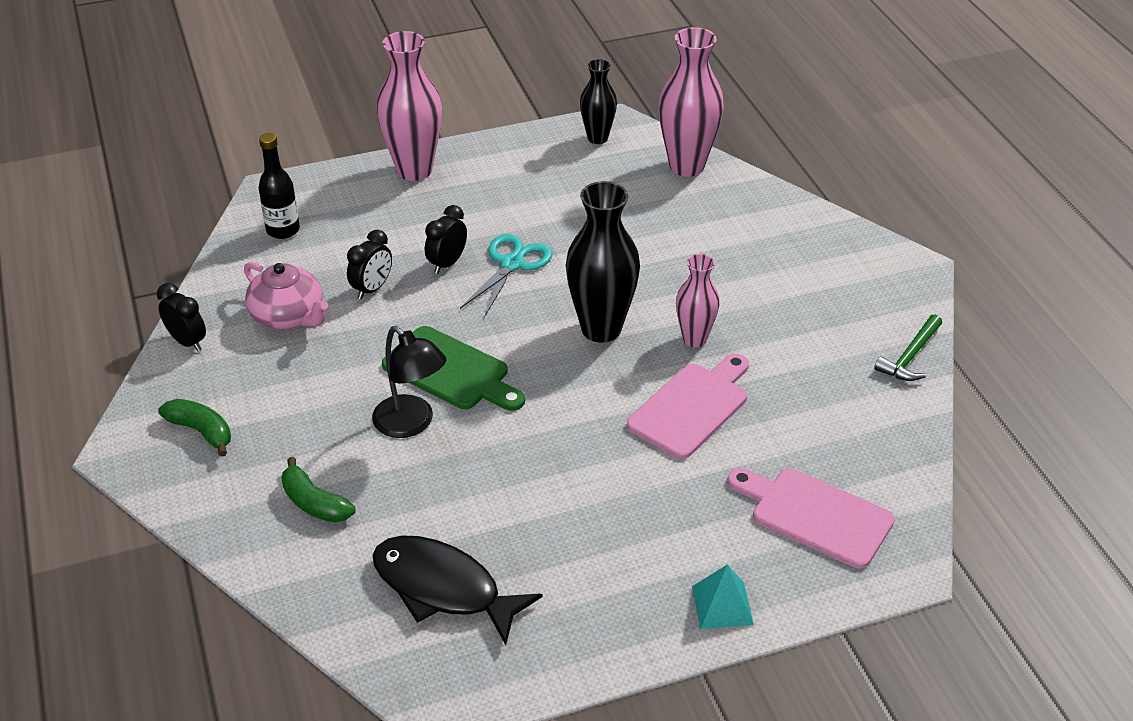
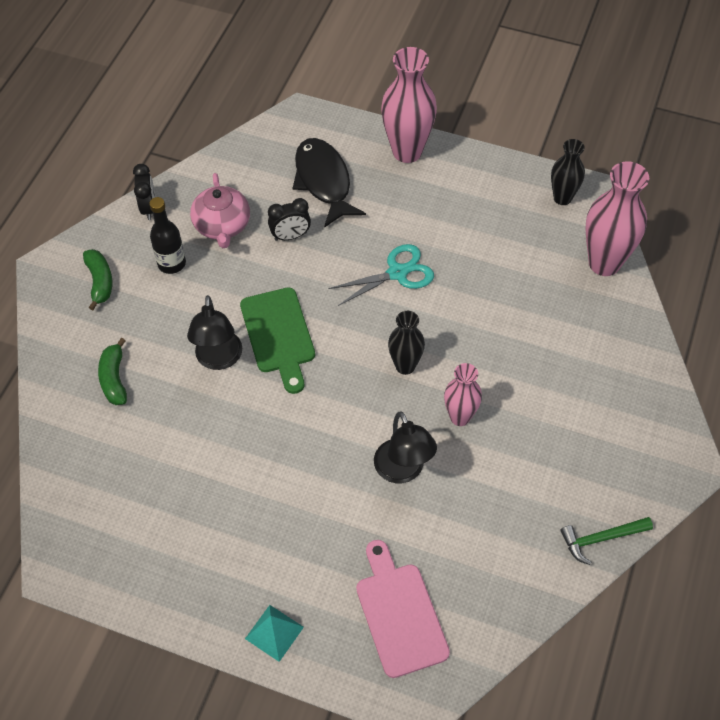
camera: 40 degrees right, 15 degrees up
(283, 230) = (279, 153): black bottle -> black bottle (172, 263)
(443, 589) = (128, 493): black fish -> black fish (323, 181)
(447, 263) = (356, 245): black clock -> none
(601, 329) = (405, 366): black vase -> black vase, size x0.59
(692, 407) = (403, 471): pink cutting board -> black lamp

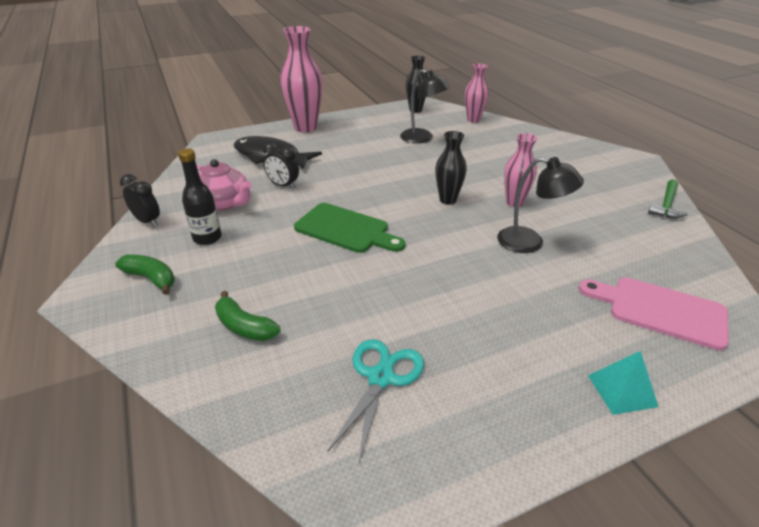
camera: 45 degrees left, 20 degrees down
(219, 359) = (320, 264): black lamp -> black lamp (422, 139)
(290, 236) = (283, 185): black clock -> black clock turned 90 degrees clockwise
(397, 273) = (377, 169): turquoise scissors -> turquoise scissors (381, 377)
(604, 263) = (473, 120): pink vase -> pink vase, size x0.59

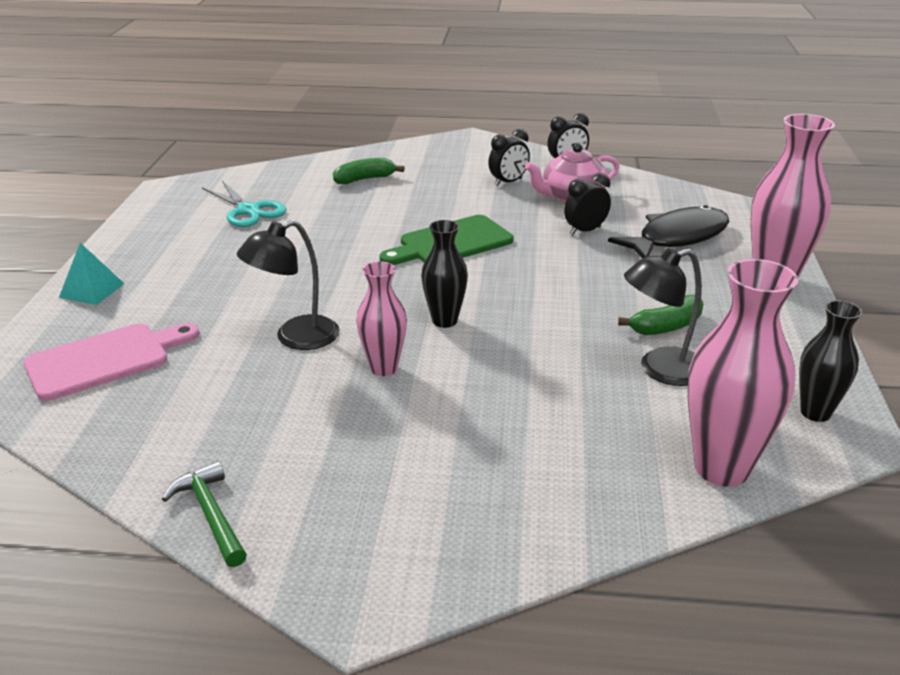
camera: 120 degrees right, 5 degrees down
(151, 278) = (468, 158): green banana -> green banana (666, 326)
(207, 238) = (508, 182): black bottle -> black clock
(473, 120) = (722, 468): pink vase -> pink vase, size x1.69

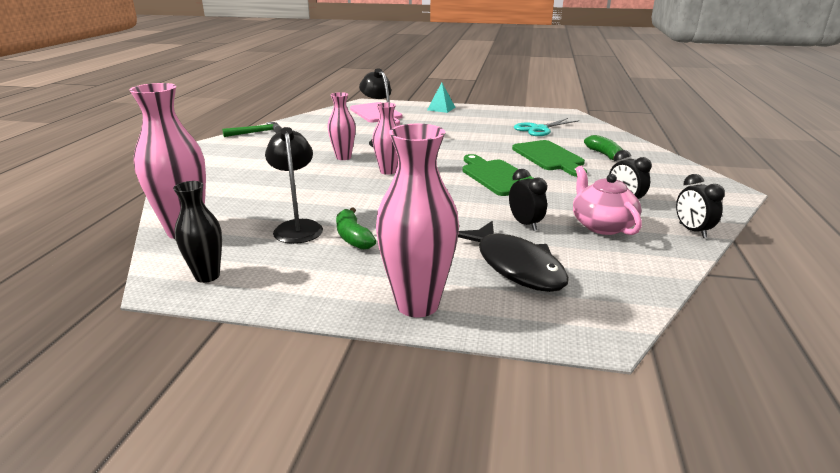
camera: 95 degrees right, 5 degrees down
(375, 210) = (549, 157): none -> green cutting board
(444, 321) = (388, 171): black vase -> pink vase

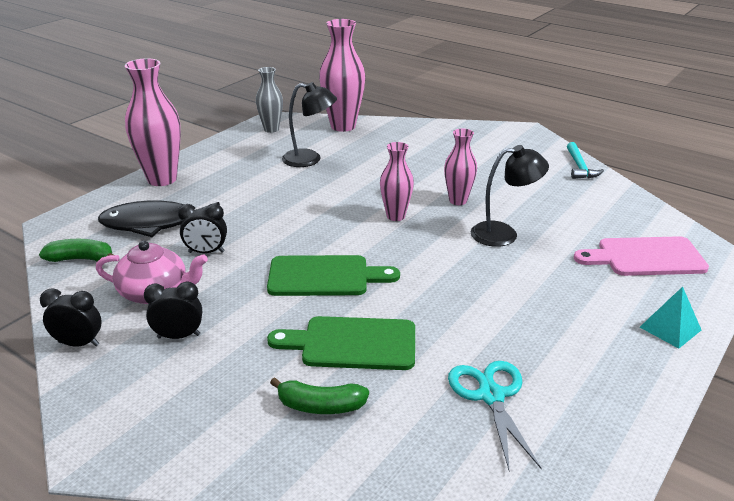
camera: 115 degrees right, 5 degrees up
(207, 276) = (271, 129): black vase -> grey vase
(256, 132) = (580, 167): green hammer -> turquoise hammer
(353, 237) = (270, 175): green banana -> green banana (81, 259)

